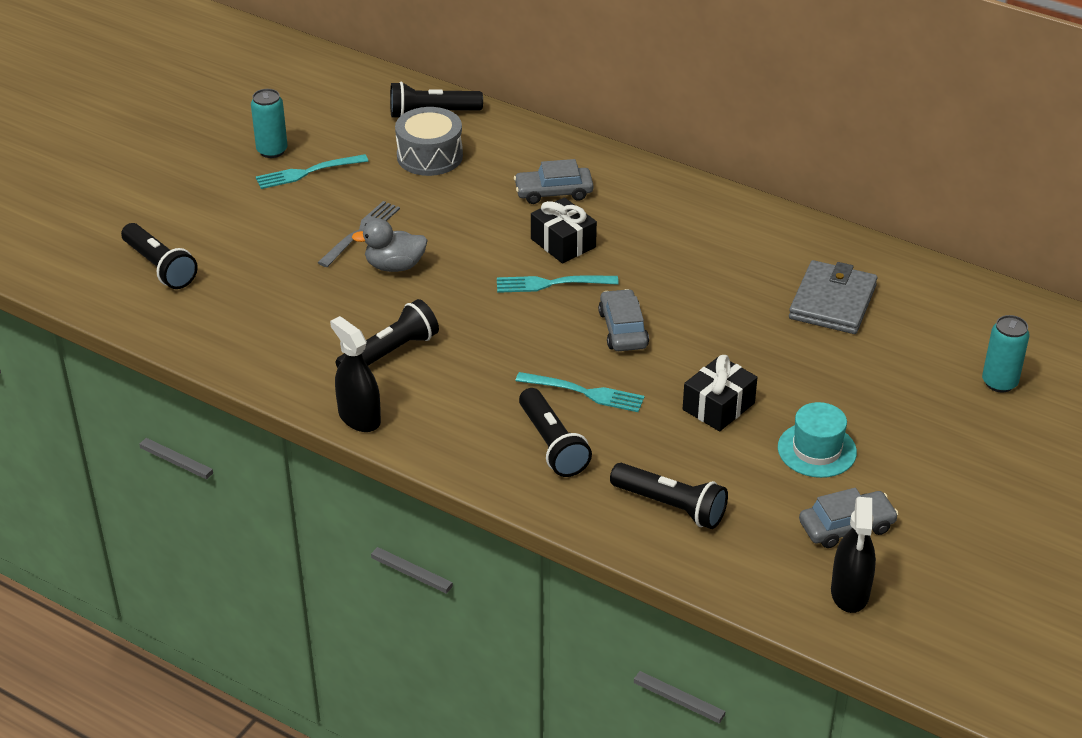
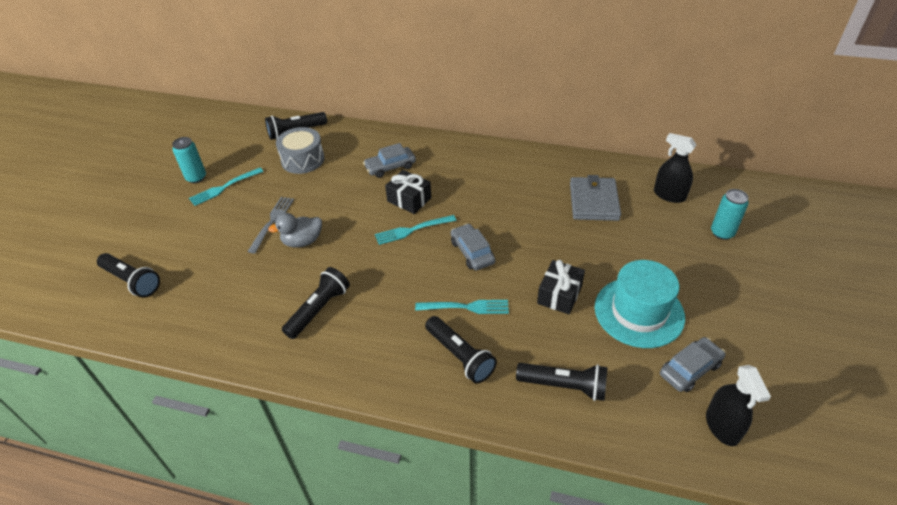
camera: 15 degrees left, 5 degrees up
(359, 417) = (311, 370): black spray bottle -> black spray bottle (669, 195)
(817, 450) = (639, 312): turquoise hat -> turquoise hat, size x1.59

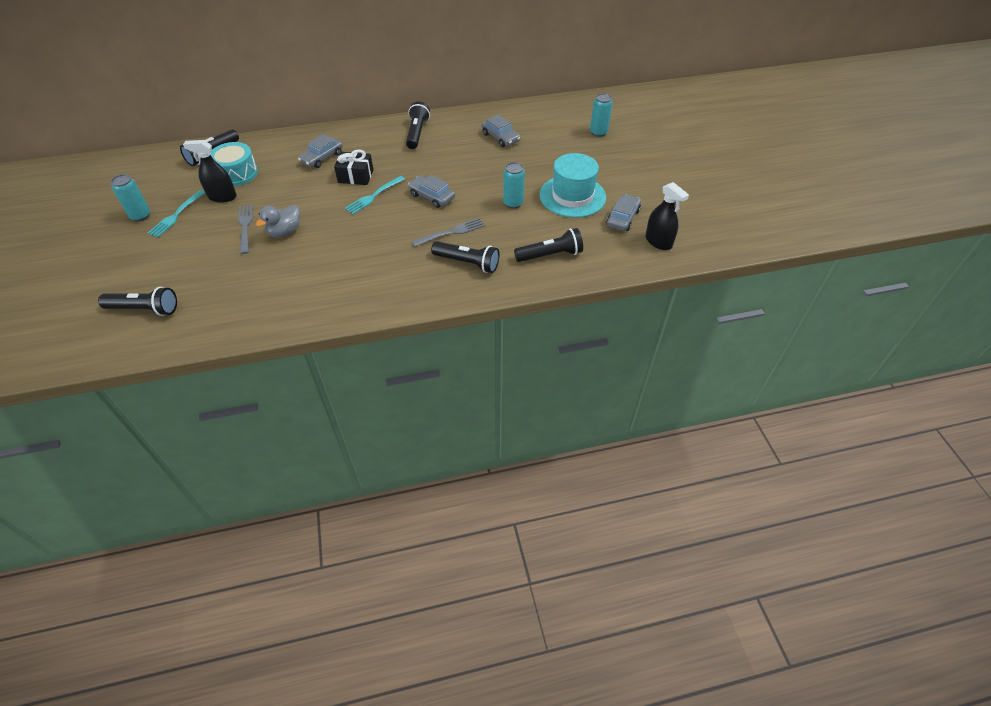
camera: 30 degrees left, 5 degrees up
(303, 160) = (237, 174): grey drum -> turquoise drum
(319, 309) = (336, 272): black flashlight -> black flashlight (417, 133)
(466, 307) = (451, 232): turquoise fork -> grey fork
(559, 295) = (513, 203): black gift -> turquoise can
(594, 201) = (500, 137): grey wallet -> grey car
(669, 195) = (550, 118): black spray bottle -> black spray bottle (222, 197)

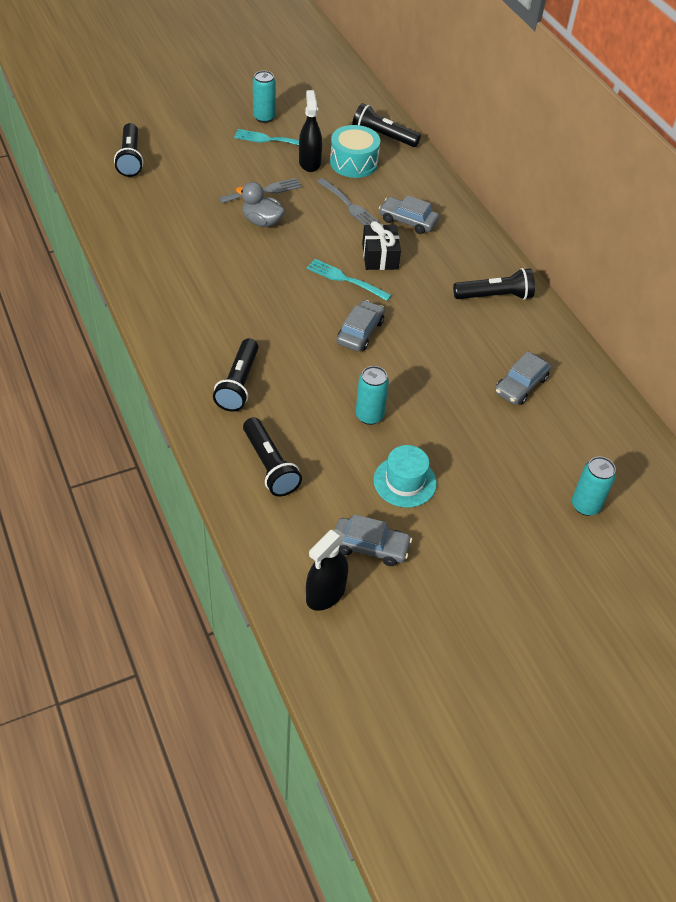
camera: 75 degrees right, 0 degrees up
(451, 232) = (293, 361): grey fork -> grey fork (348, 205)
(572, 196) = (405, 481): turquoise hat -> turquoise hat, size x0.63

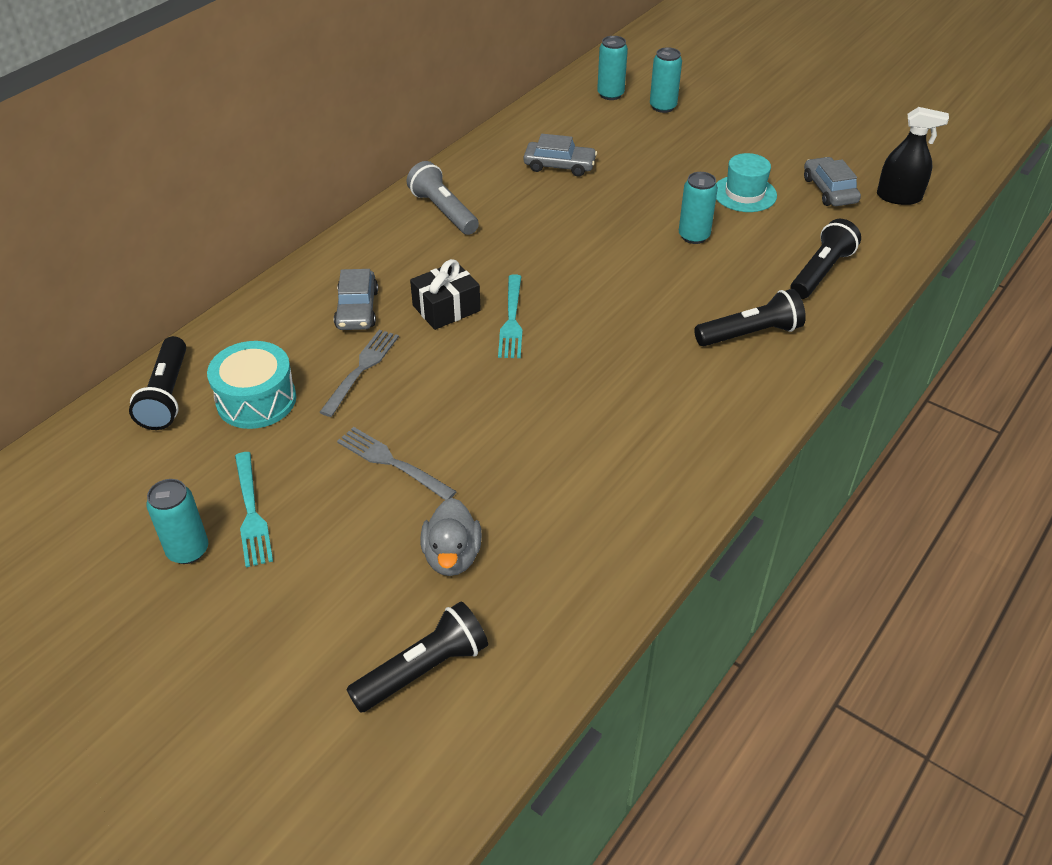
camera: 115 degrees left, 5 degrees down
(262, 221) = (462, 435): grey duck -> grey duck (452, 556)
(309, 163) = (287, 444): black spray bottle -> none
(360, 332) = (587, 280): grey car -> none
(495, 296) = (443, 211): black flashlight -> grey flashlight
(629, 478) = (610, 94): none -> turquoise can

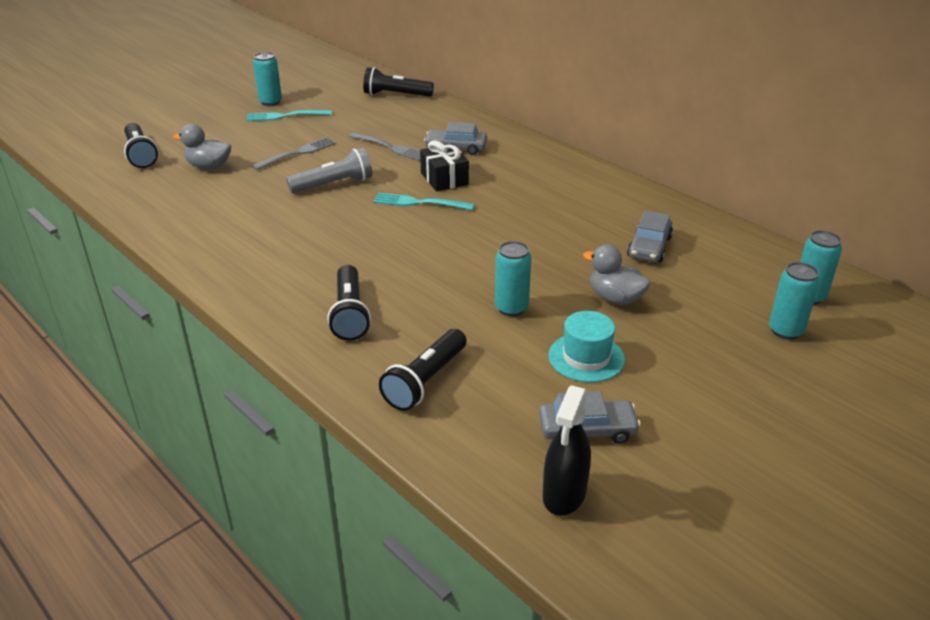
camera: 100 degrees right, 10 degrees down
(256, 400) = (378, 117): turquoise drum -> none
(443, 211) = (576, 185): grey flashlight -> grey flashlight (334, 184)
(653, 182) = (615, 298): none -> grey duck
(821, 272) = (425, 381): black flashlight -> black flashlight turned 75 degrees clockwise

